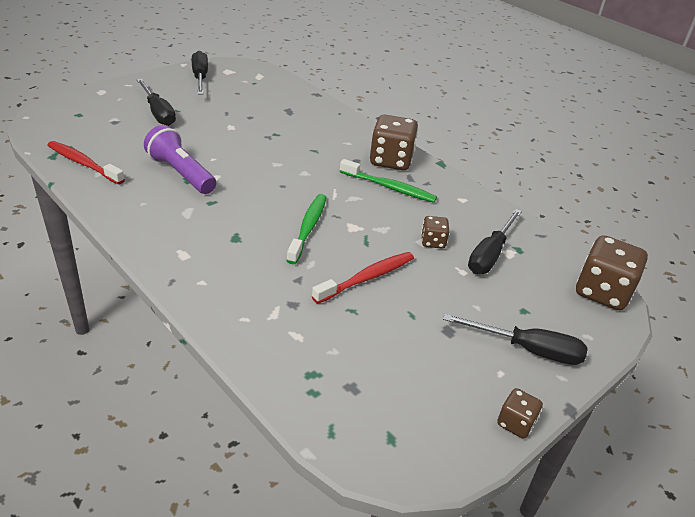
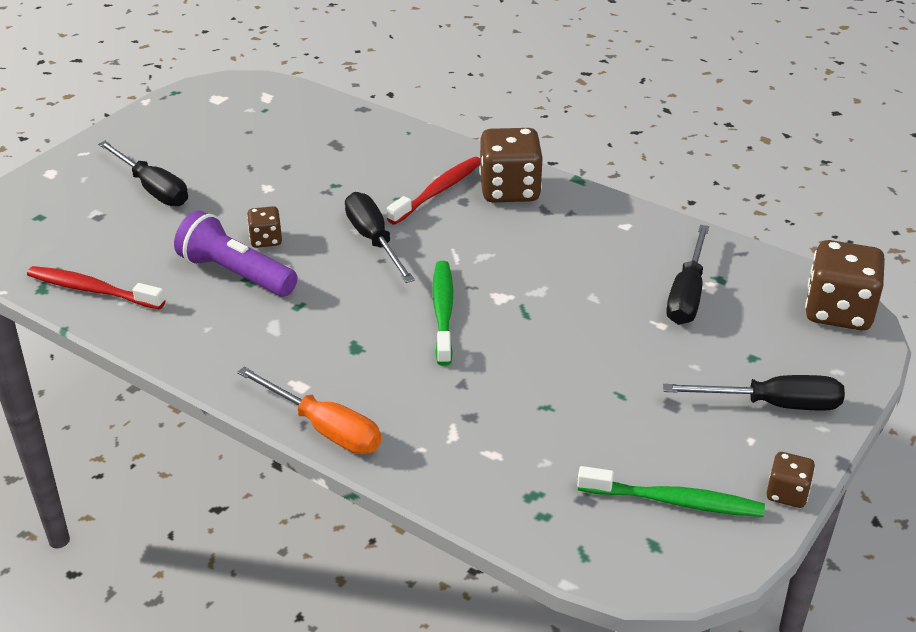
camera: 10 degrees left, 0 degrees up
(184, 288) = (324, 428): none -> orange screwdriver
(200, 77) = (182, 118): black screwdriver -> black screwdriver (374, 240)
(366, 278) = (546, 362): red toothbrush -> red toothbrush (437, 191)
(389, 187) = (523, 230): green toothbrush -> green toothbrush (673, 501)
(433, 242) = (610, 294): brown dice -> brown dice (266, 240)

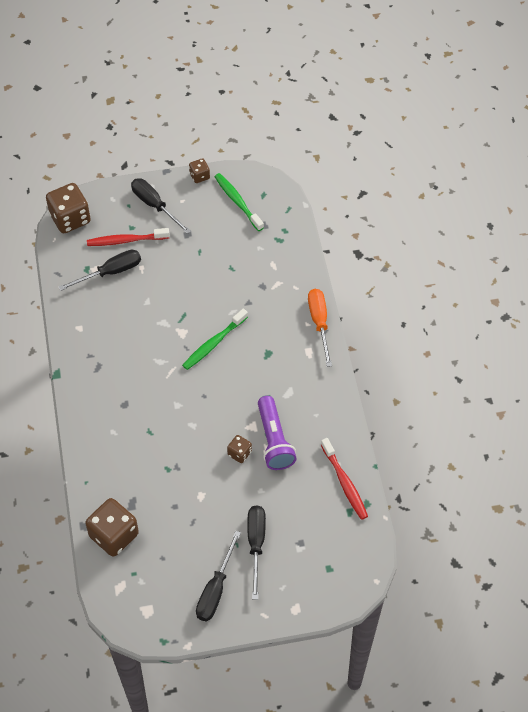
camera: 135 degrees left, 20 degrees up
(374, 240) = (193, 411): black screwdriver -> black screwdriver (215, 589)
(437, 191) = (128, 421): red toothbrush -> red toothbrush (126, 240)
(509, 190) = (96, 393): brown dice -> brown dice (114, 535)

